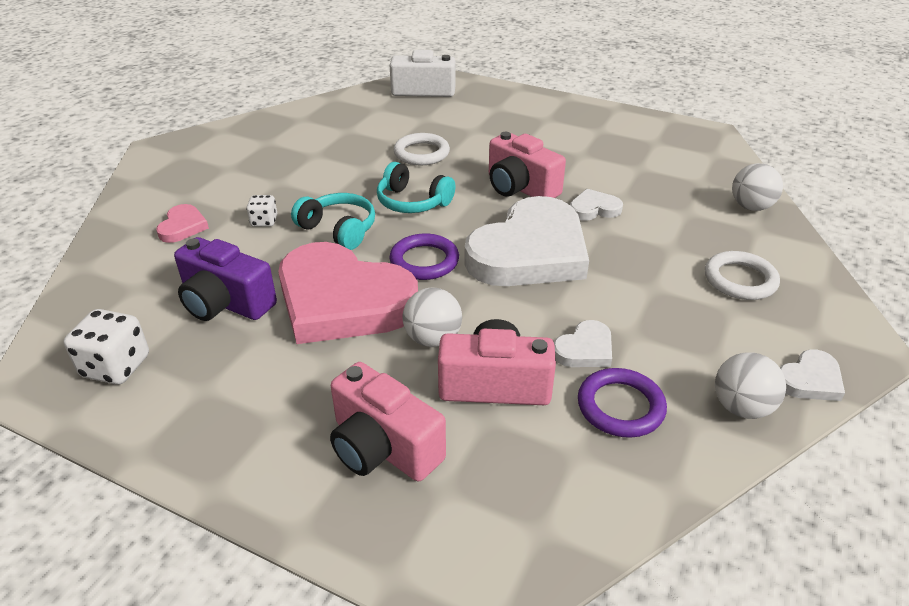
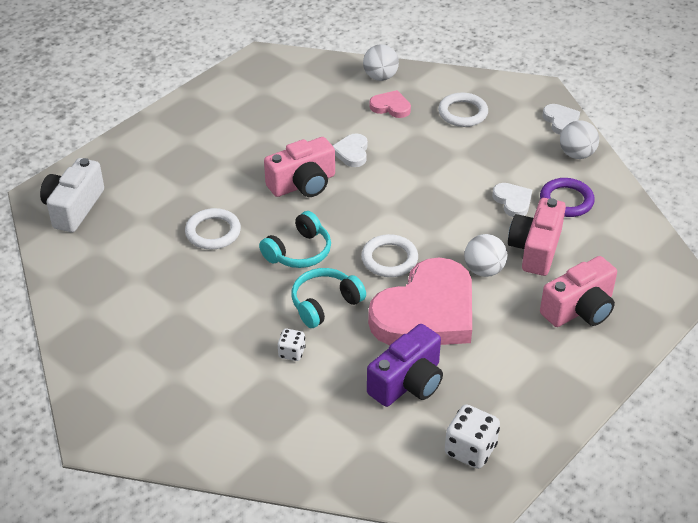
camera: 75 degrees left, 5 degrees up
(183, 227) = (277, 412): pink heart -> pink heart (391, 107)
(424, 261) = (389, 259): purple ring -> white ring
(530, 252) = (397, 200): white heart -> none

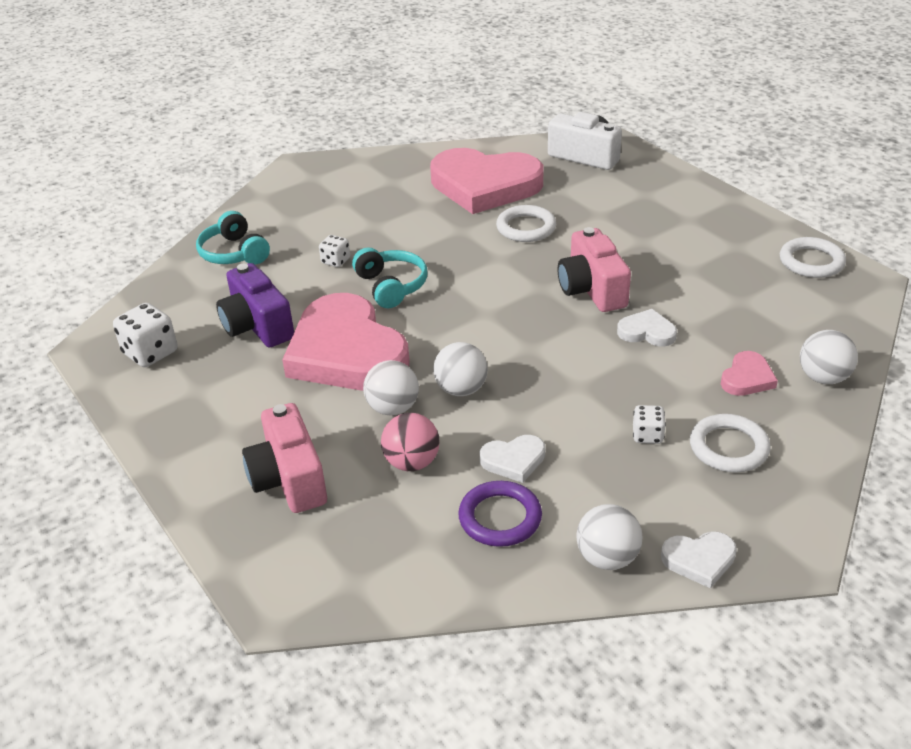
camera: 105 degrees right, 5 degrees down
(136, 270) = (485, 185): none -> pink heart
(299, 252) = (476, 277): turquoise headphones -> turquoise headphones (234, 253)
(389, 259) = (441, 337): white ring -> white ring (811, 262)
(449, 237) = (461, 389): none -> white ball
(464, 145) = (647, 435): none -> white dice
(535, 249) = (412, 462): pink camera -> pink ball

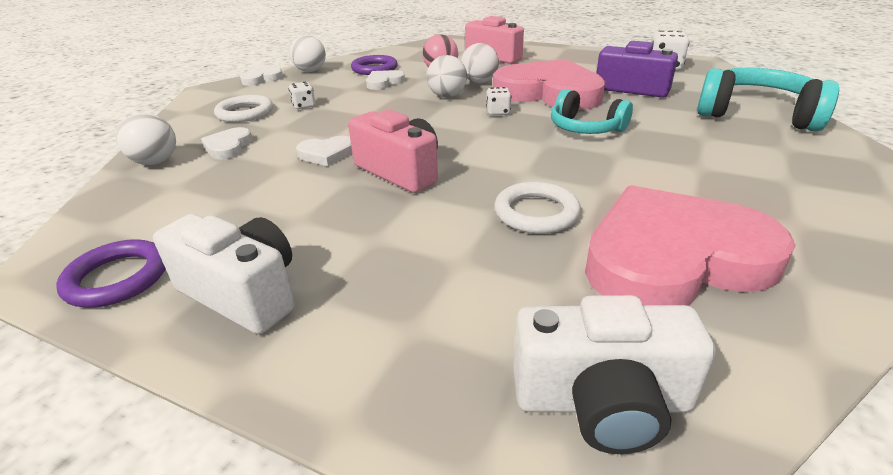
camera: 150 degrees right, 5 degrees down
(234, 253) = (756, 115): turquoise headphones -> turquoise headphones, size x1.55
(336, 261) = (665, 131): white dice -> white dice (498, 112)
(730, 232) = (243, 293): none -> white camera
(747, 378) = (228, 147): pink heart -> white heart
(811, 262) = (117, 278): white ring -> purple ring

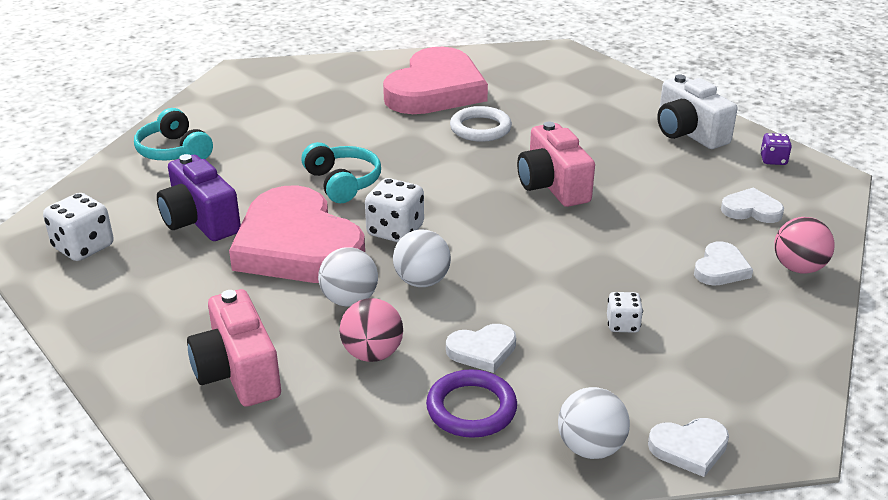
camera: 155 degrees left, 0 degrees up
(117, 278) = (773, 160): purple ring -> purple dice
(156, 162) = (798, 268): white ball -> pink ball
(245, 113) = (708, 336): white ring -> none
(327, 154) = (613, 225): white heart -> white heart (751, 210)
(498, 112) = (395, 231): white dice -> white dice, size x1.70
(602, 401) = (536, 64): white camera -> none
(673, 257) = (435, 90): pink heart -> pink heart turned 75 degrees counterclockwise
(756, 115) = (174, 151): turquoise headphones -> turquoise headphones, size x0.65

